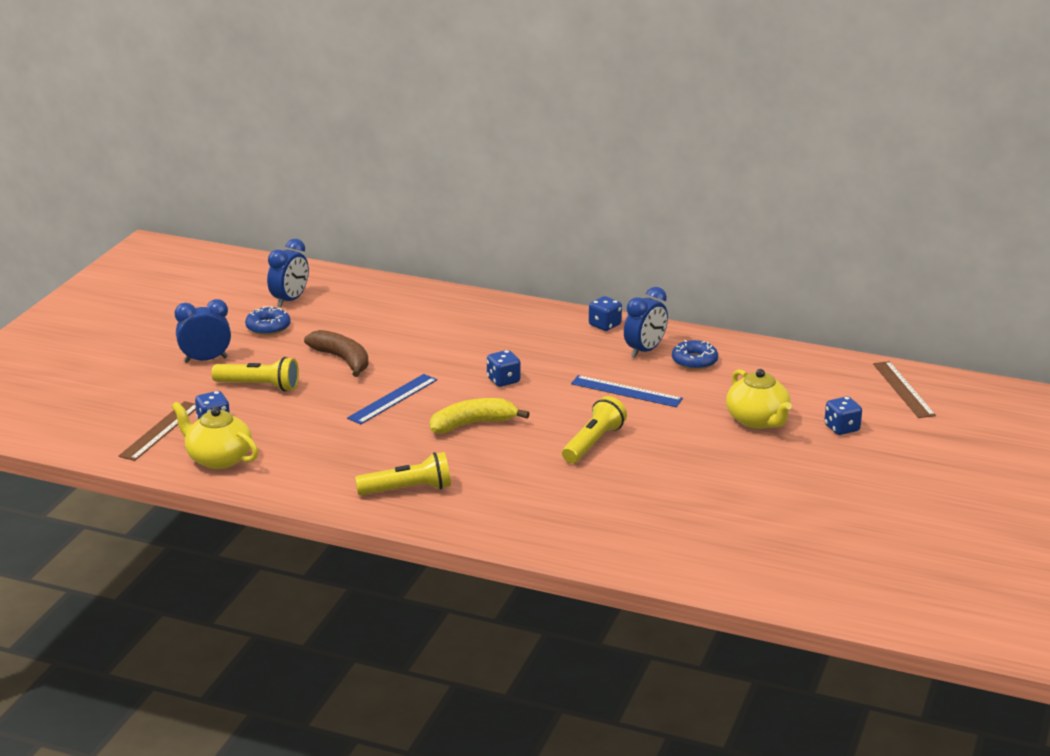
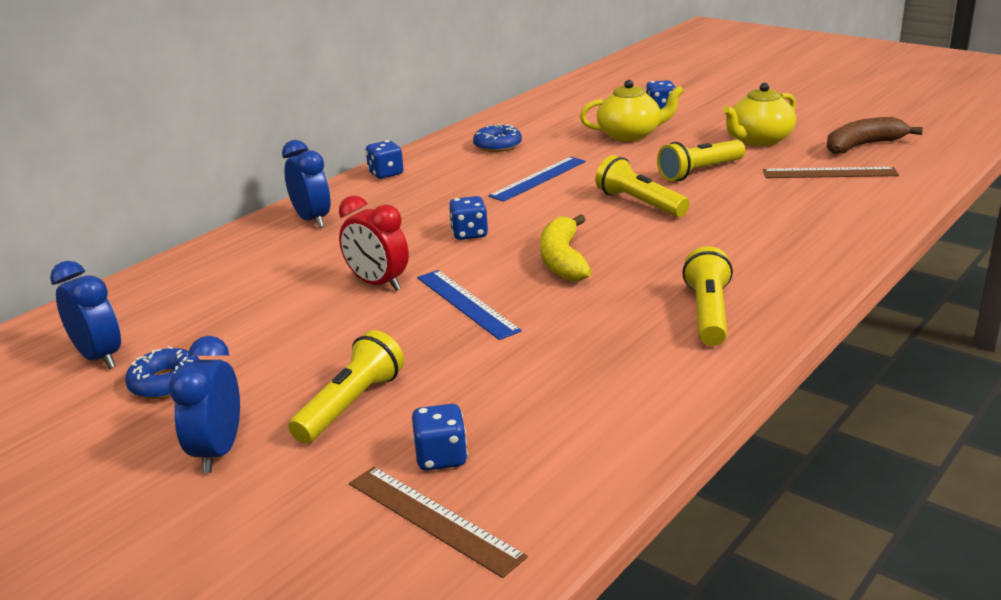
camera: 70 degrees left, 0 degrees up
(218, 459) = (562, 460): yellow teapot -> yellow teapot (759, 140)
(342, 360) = (328, 330): brown banana -> brown banana (863, 145)
(410, 363) = (378, 284): none -> red clock
(645, 350) = (458, 162): blue clock -> blue clock (312, 220)
(679, 464) = (699, 172): none -> yellow flashlight
(903, 389) = (604, 85): brown ruler -> brown ruler (829, 173)

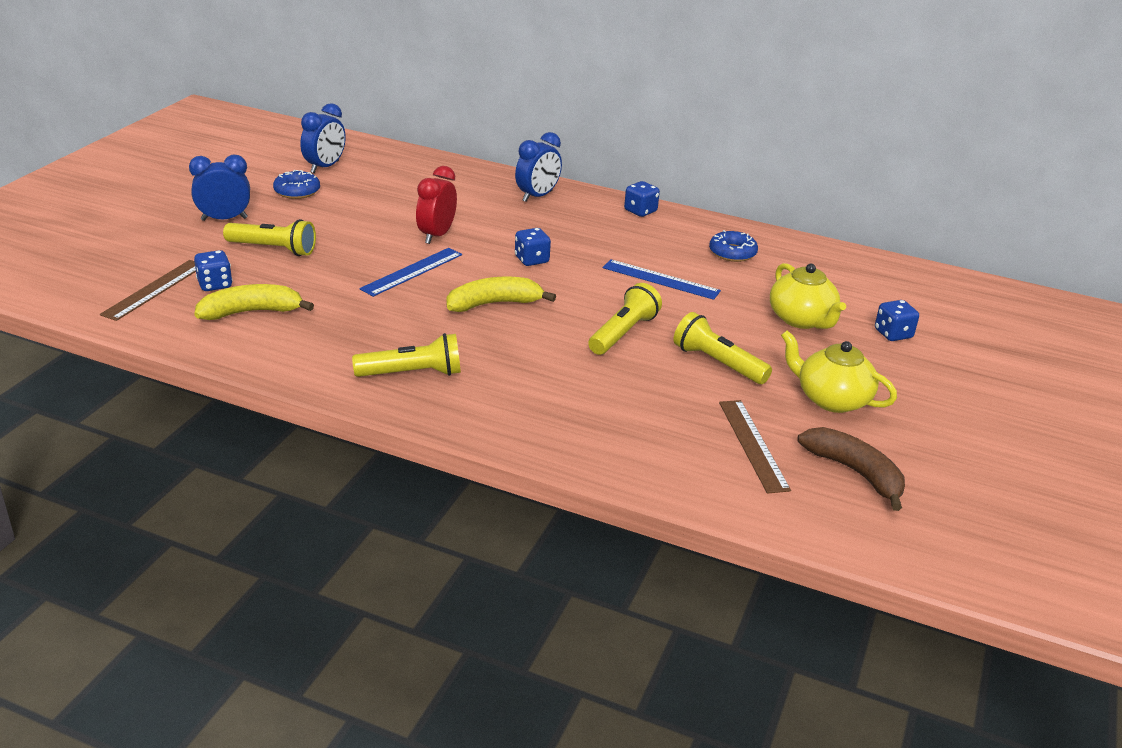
camera: 70 degrees right, 5 degrees up
(535, 423) = (251, 312): none -> yellow banana

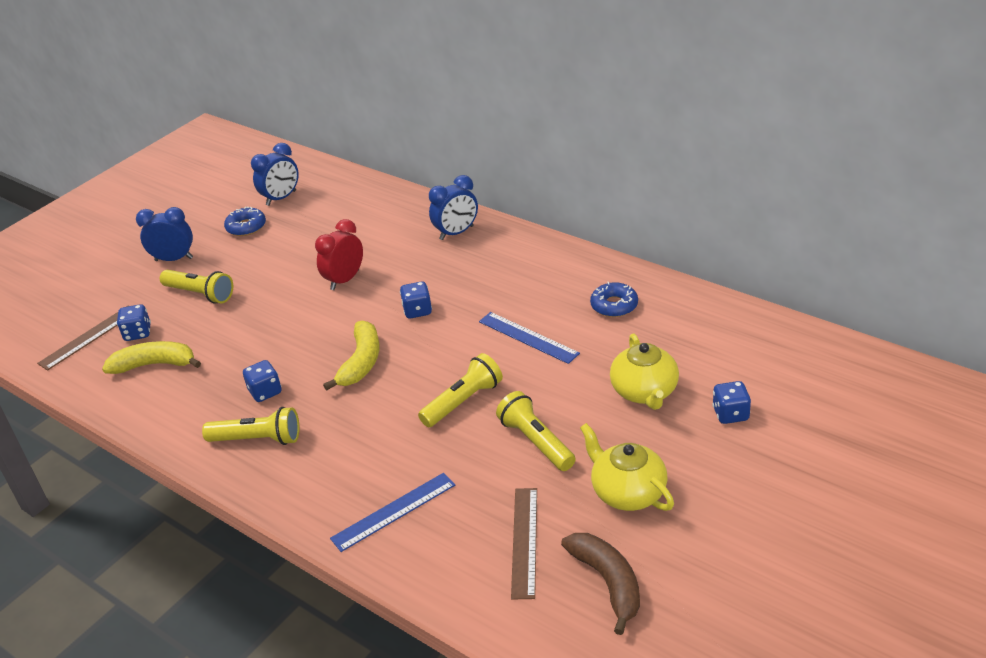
camera: 20 degrees right, 5 degrees up
(412, 271) = (306, 322): blue ruler -> blue ruler (394, 511)
(494, 304) = (361, 362): yellow banana -> yellow banana turned 105 degrees clockwise
(640, 211) = (547, 252): blue dice -> blue dice (265, 392)

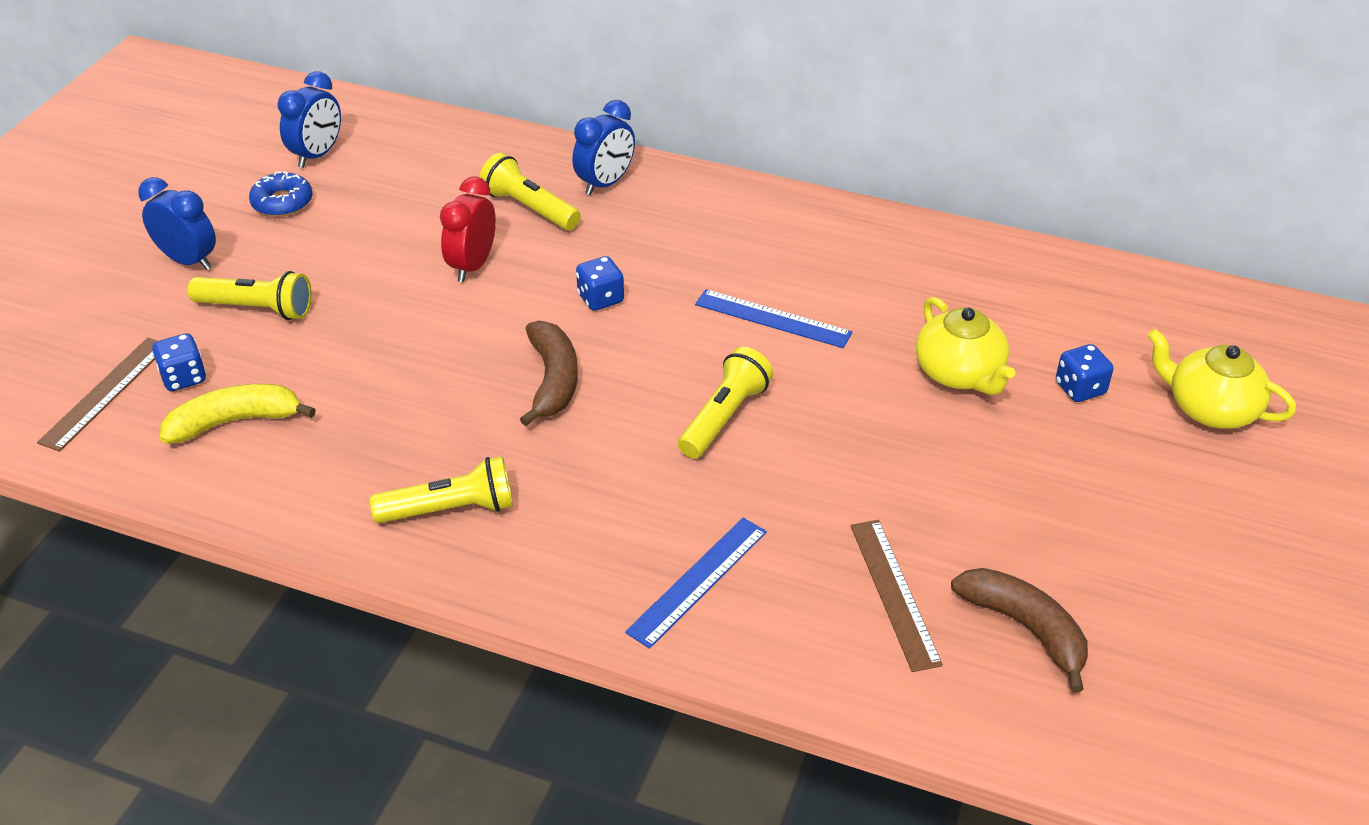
camera: 20 degrees left, 5 degrees up
(174, 259) = (188, 261): blue clock -> blue clock turned 45 degrees clockwise
(265, 392) = (429, 440): blue dice -> none
(361, 362) = (553, 380): yellow banana -> brown banana
(536, 442) = (848, 458): yellow flashlight -> yellow flashlight (529, 208)
(614, 305) = (868, 263): blue donut -> none
(627, 492) = (997, 507): yellow teapot -> yellow teapot (1210, 409)

